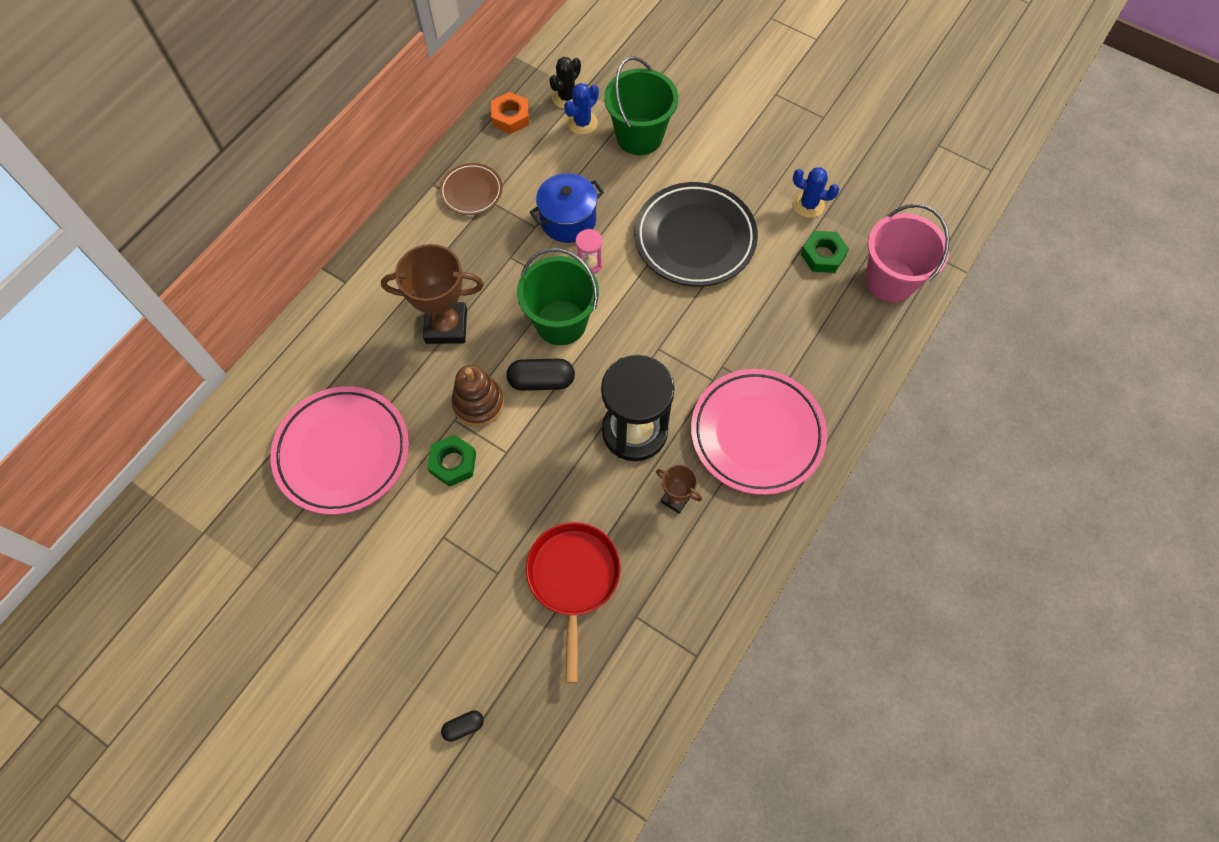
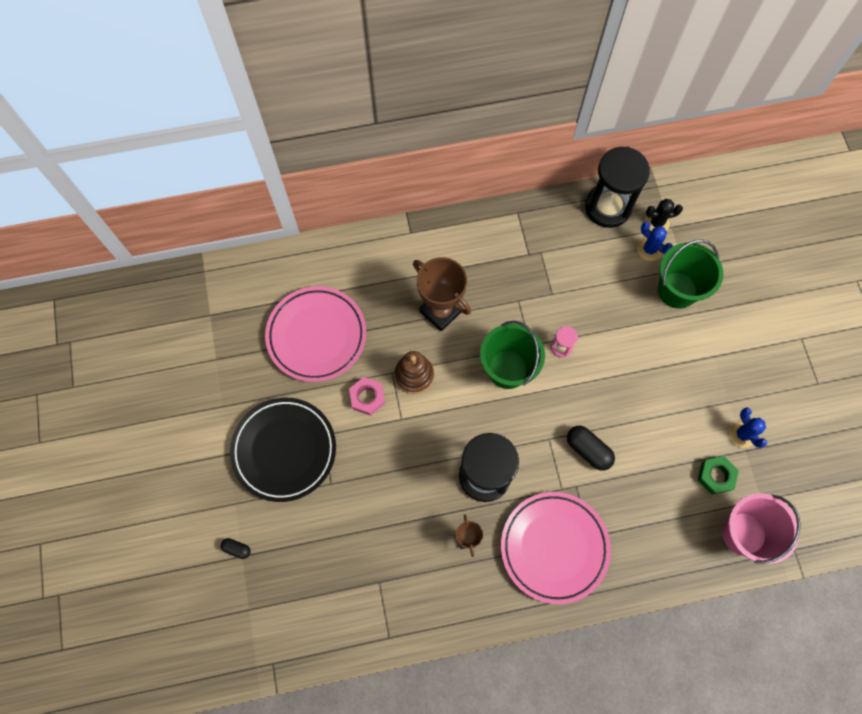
camera: 45 degrees right, 5 degrees up
(453, 463) = (367, 397): green nut -> pink nut
(471, 192) = (536, 237): brown plate -> none
(511, 117) = (608, 207): orange nut -> black hourglass
(541, 381) = (461, 395): black capsule -> black capsule (588, 450)
(568, 220) = (576, 307): blue pot -> none
(573, 579) = (367, 527): red pan -> none
(582, 123) = (649, 249): blue cactus -> blue cactus turned 45 degrees clockwise
(695, 238) = (643, 390): black plate -> black plate (284, 450)

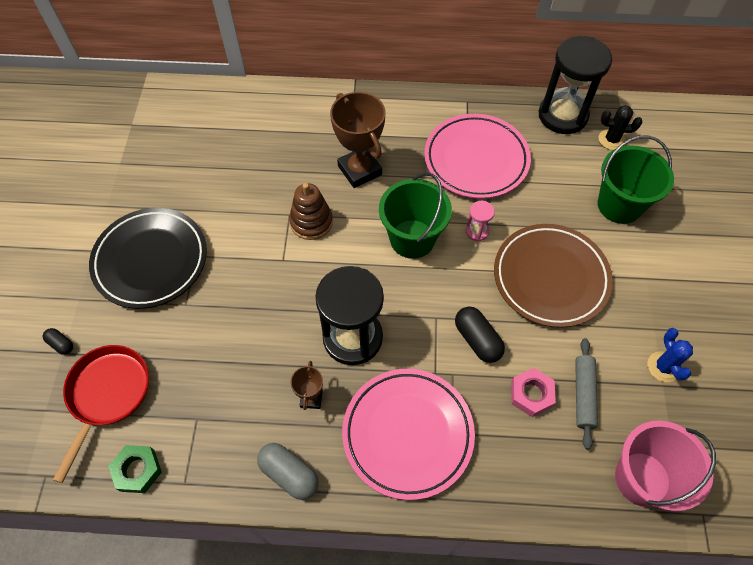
camera: 15 degrees right, 10 degrees down
(296, 582) = (108, 394): none -> red pan
(316, 336) = (226, 164): pink plate -> pink plate (476, 160)
(367, 397) = (255, 231): pink nut -> pink nut (531, 394)
(470, 607) = (289, 474): none -> grey capsule
(634, 376) = (550, 278): none -> brown plate
(649, 249) = (597, 161): blue cactus -> none
(684, 476) = (583, 394): none -> grey rolling pin
(716, 476) = (621, 404): green nut -> green nut (137, 470)

